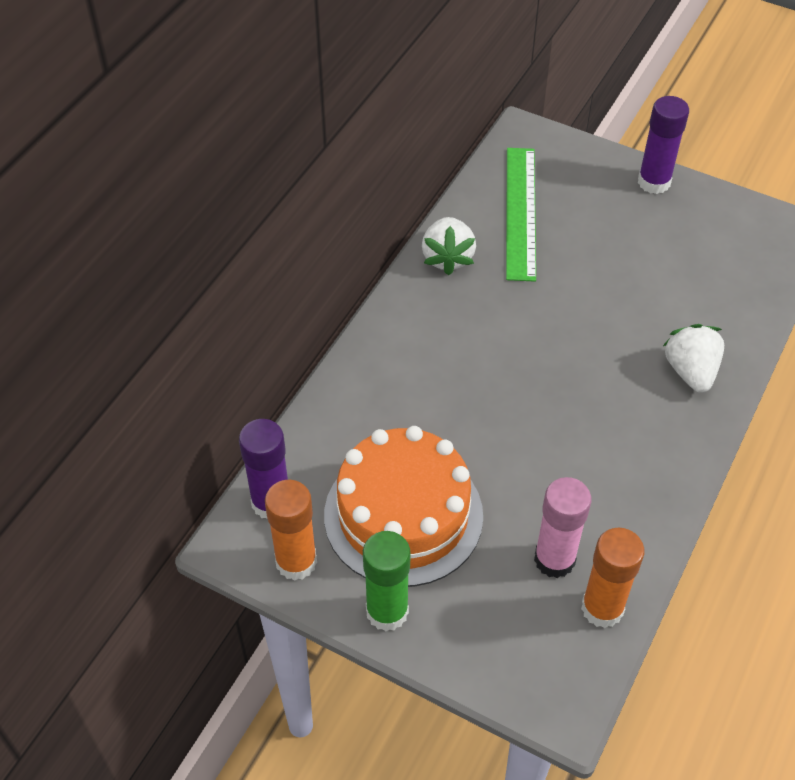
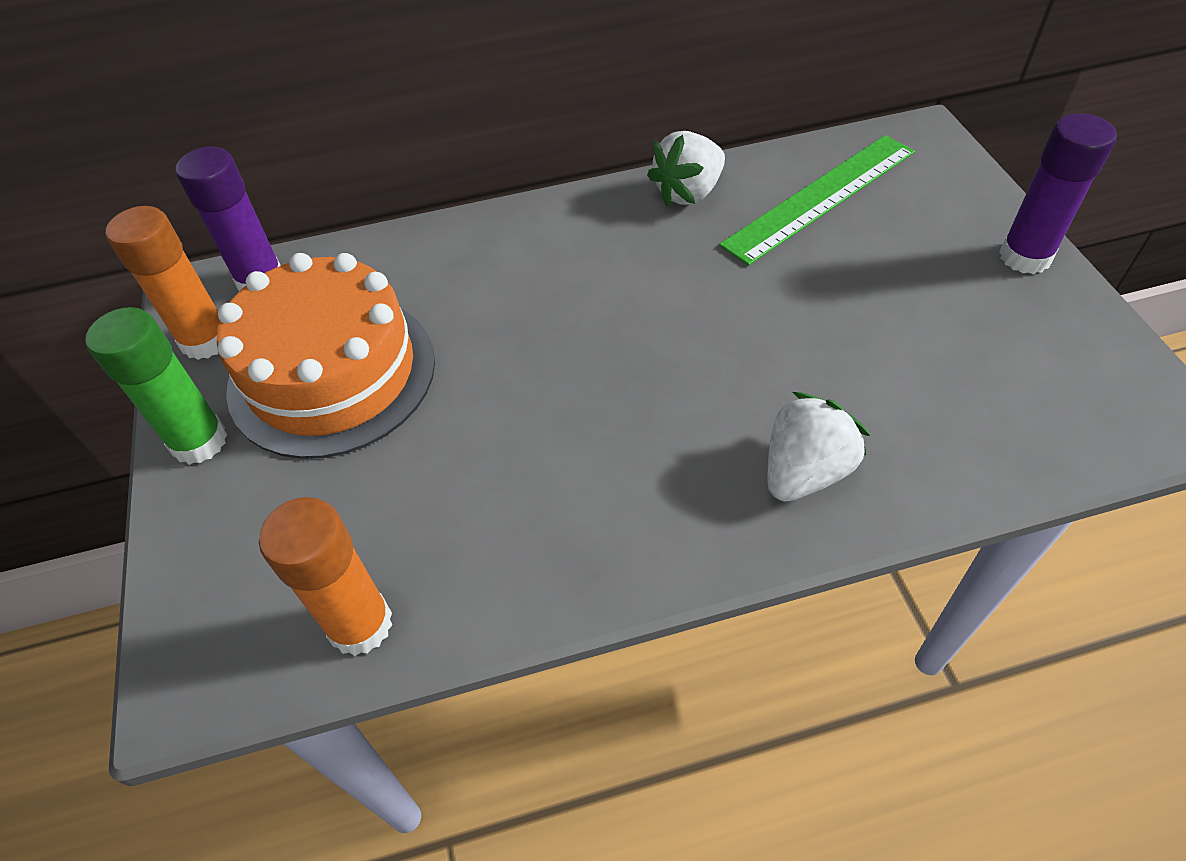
camera: 50 degrees right, 0 degrees up
(554, 559) = (390, 531): pink glue stick -> none

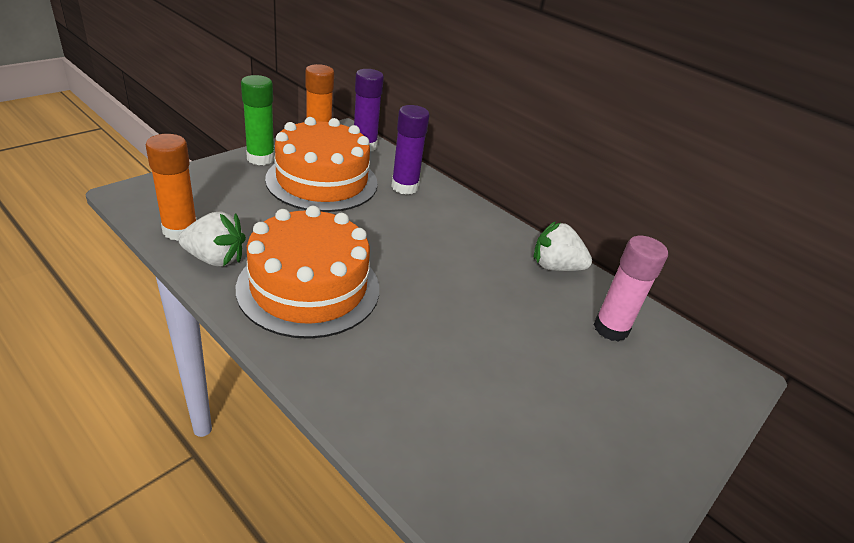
camera: 50 degrees right, 15 degrees down
(606, 478) = (309, 287): none -> orange cake
(804, 471) = (362, 371): white strawberry -> white strawberry (215, 259)
(820, 197) = (610, 328): green ruler -> pink glue stick
(1025, 257) = (661, 462): purple glue stick -> purple glue stick (404, 187)

